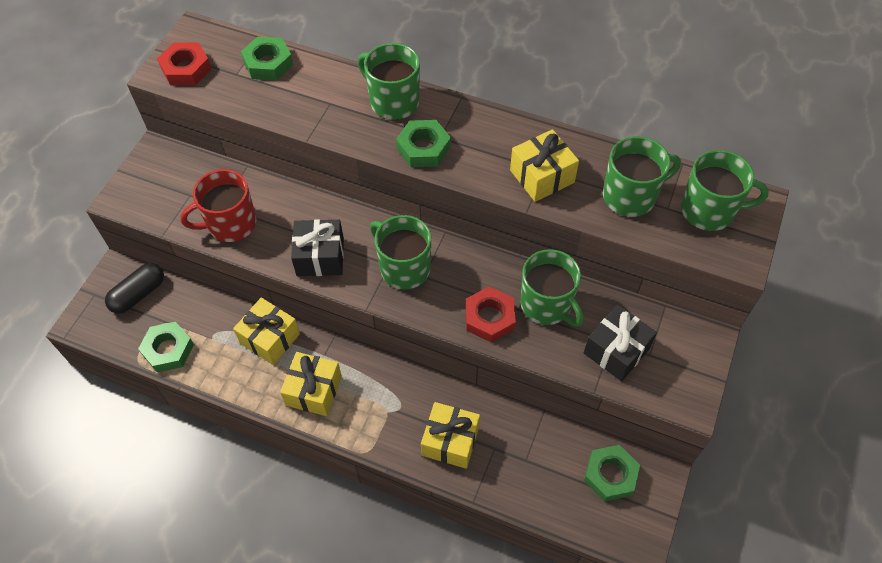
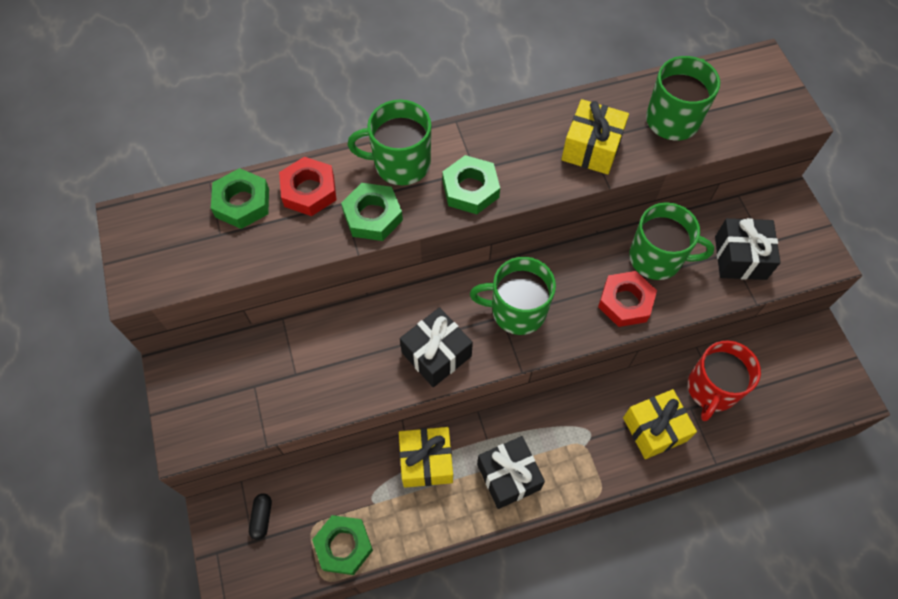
camera: 40 degrees left, 5 degrees up
(138, 294) = (262, 518): black capsule -> black capsule, size x0.59
(186, 69) = (161, 262): red nut -> red nut (309, 191)
(230, 224) = (323, 384): red mug -> red mug (712, 389)
(314, 390) = (508, 476): yellow gift -> black gift
(610, 475) = (787, 361): green nut -> green nut (373, 216)
(709, 210) = (738, 92): green mug -> none

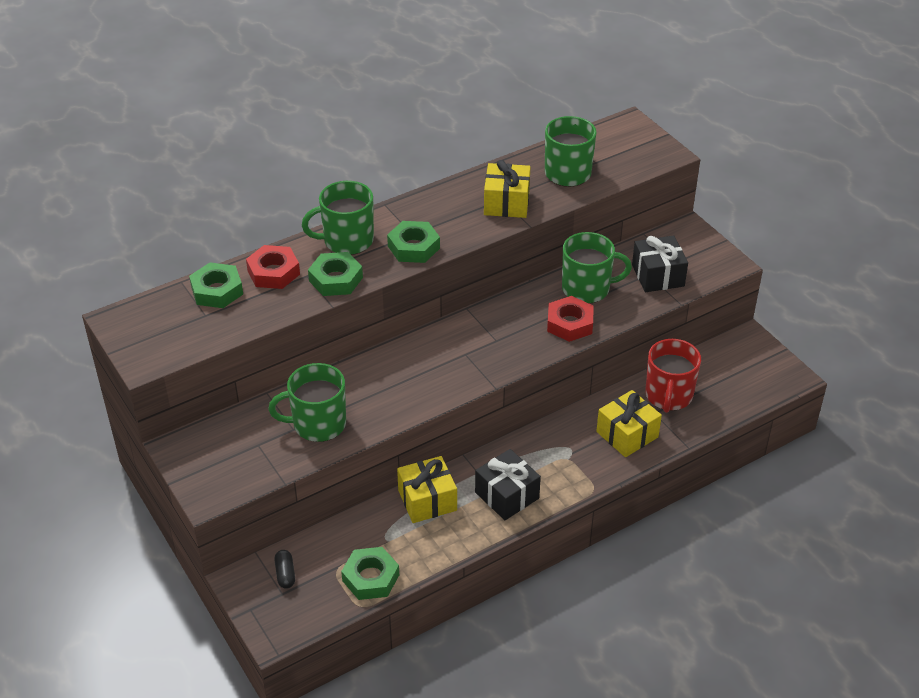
camera: 15 degrees left, 20 degrees down
(436, 354) = (416, 390): black gift -> none
(517, 311) = (477, 347): green mug -> green mug (318, 424)

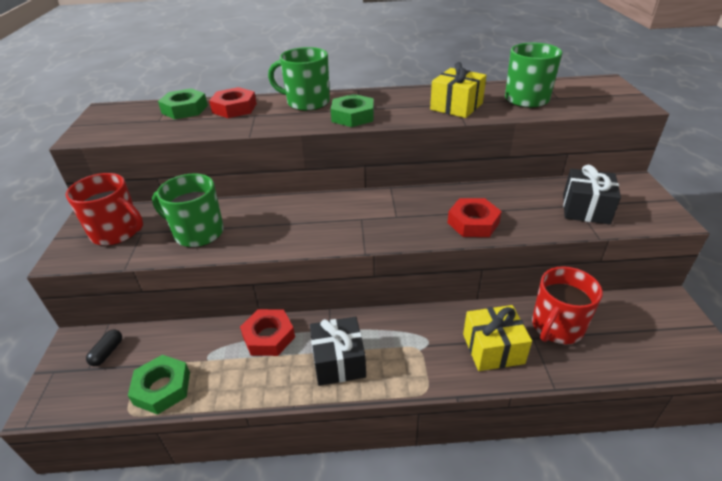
camera: 30 degrees right, 5 degrees down
(231, 453) = (117, 232): none -> red mug
(336, 279) = (272, 121): green nut -> none
(427, 500) = (268, 337): yellow gift -> red nut
(587, 289) = (508, 201): green mug -> none

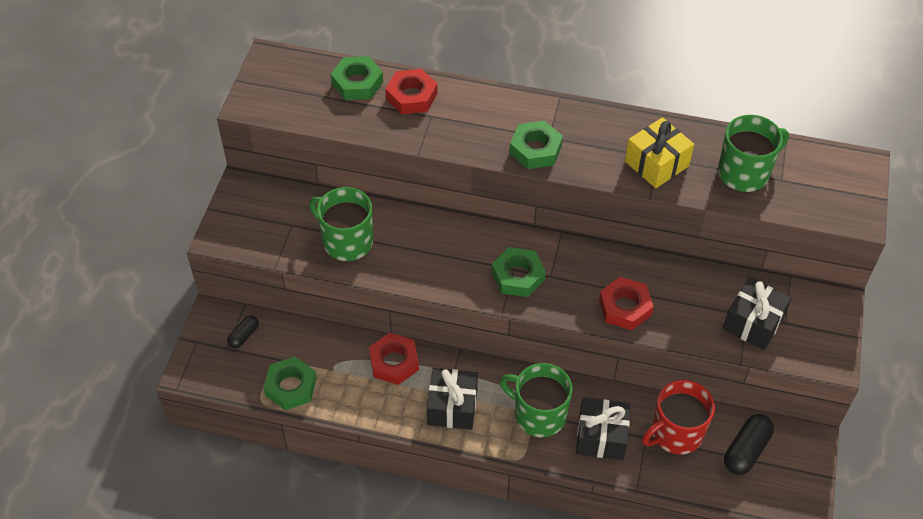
camera: 15 degrees right, 15 degrees up
(117, 232) = (268, 218): red mug -> none
(307, 102) = (494, 108): green mug -> green mug (538, 415)
(367, 222) = (518, 276): none -> green nut
(493, 348) = (601, 437): yellow gift -> black gift
(626, 324) = (746, 451): none -> black capsule

